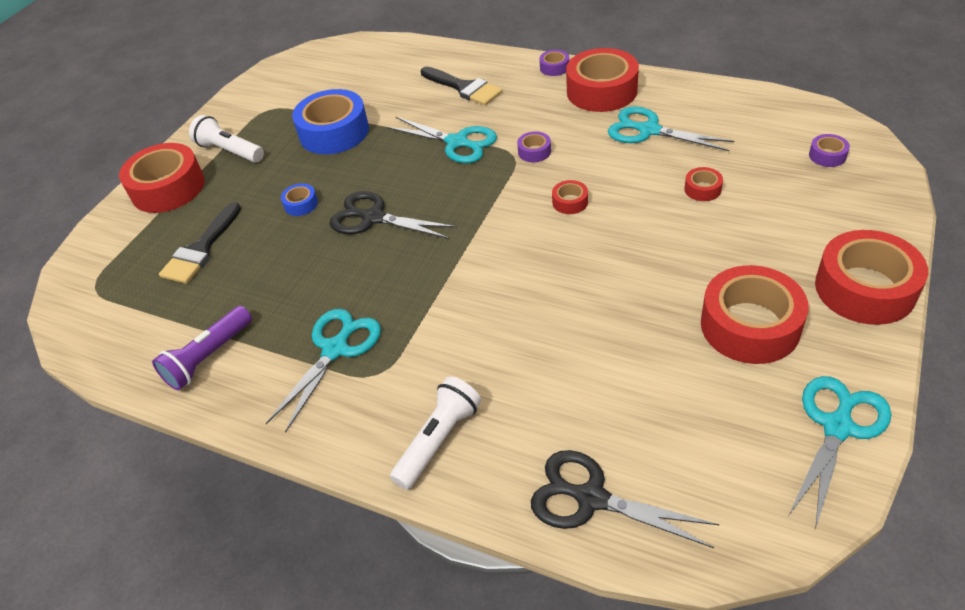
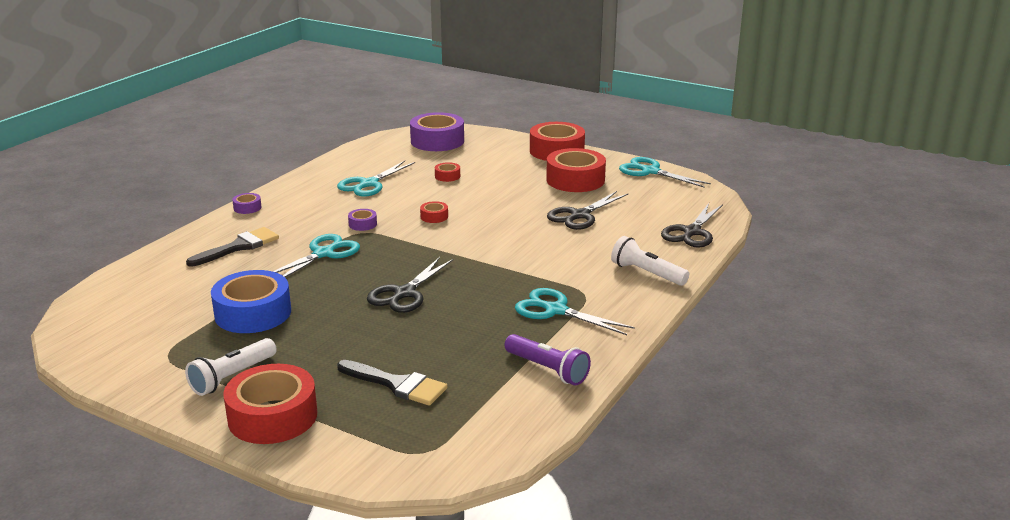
camera: 90 degrees left, 20 degrees down
(301, 204) = (361, 329): blue tape -> none
(601, 91) = (302, 194): red tape -> none
(615, 345) = (580, 215): none -> black scissors
(827, 155) = (437, 141): purple tape -> purple tape, size x2.27

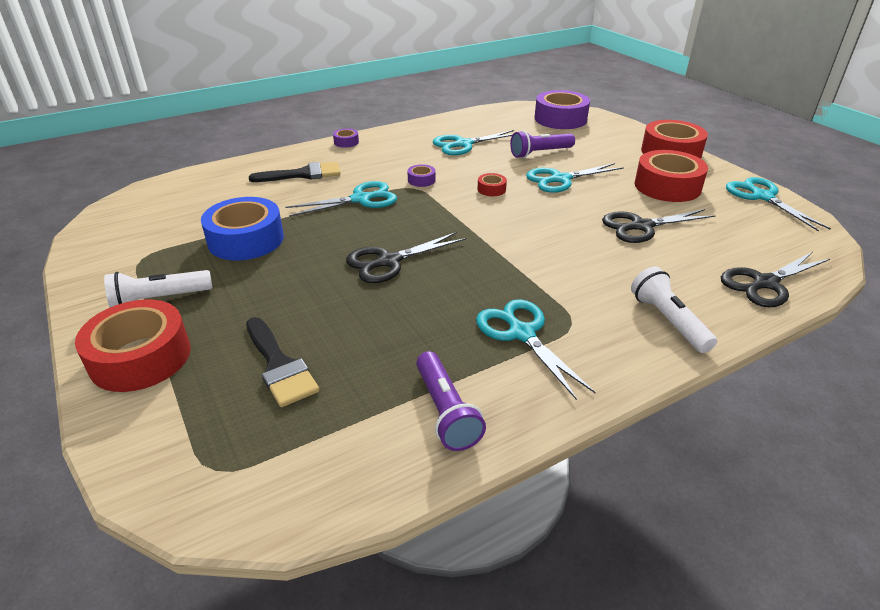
camera: 30 degrees right, 10 degrees up
(447, 176) = (540, 153): red tape -> purple flashlight
(485, 194) = (560, 179): none -> turquoise scissors

